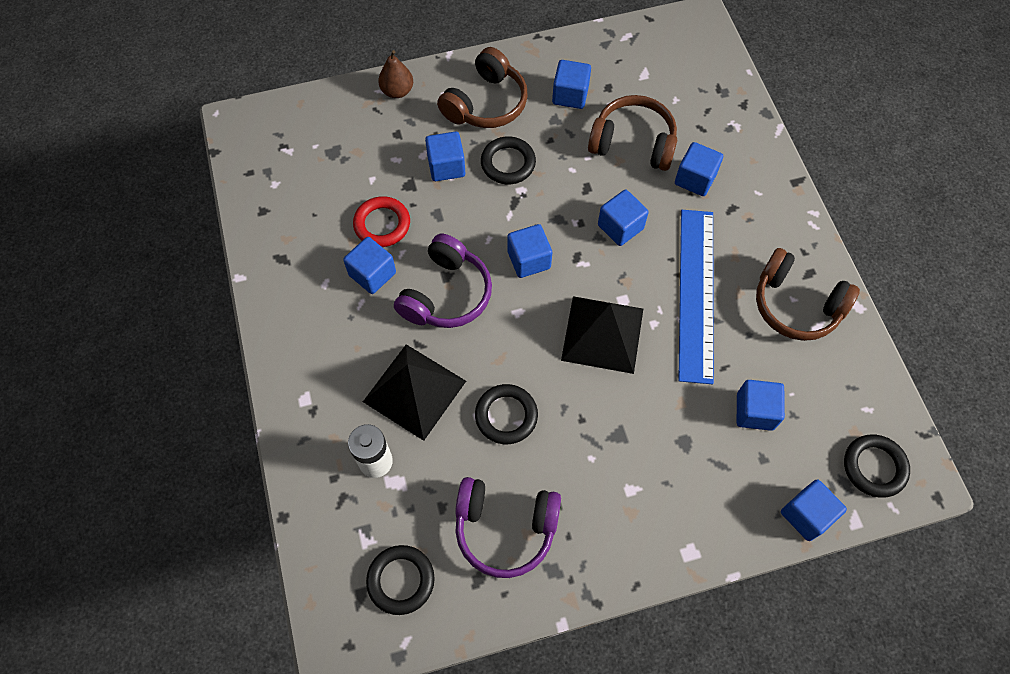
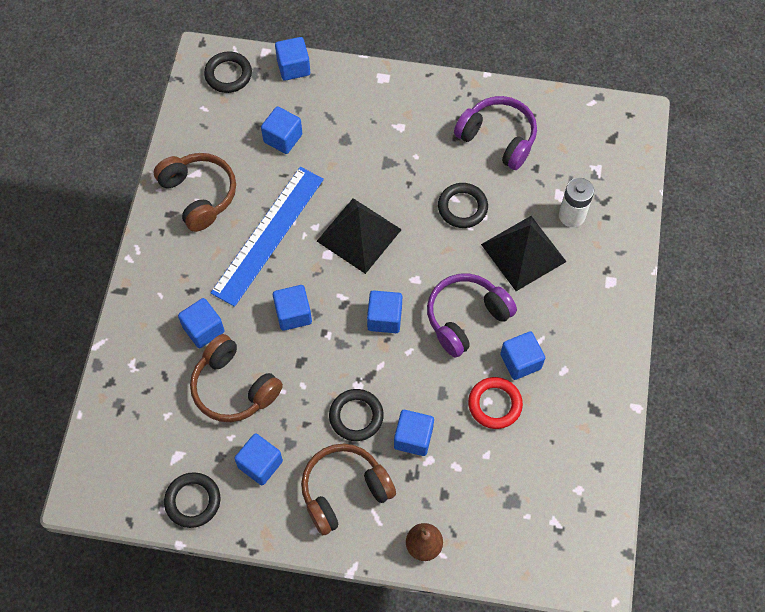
camera: 155 degrees left, 0 degrees up
(401, 580) = (581, 136): black ring -> black ring (193, 501)

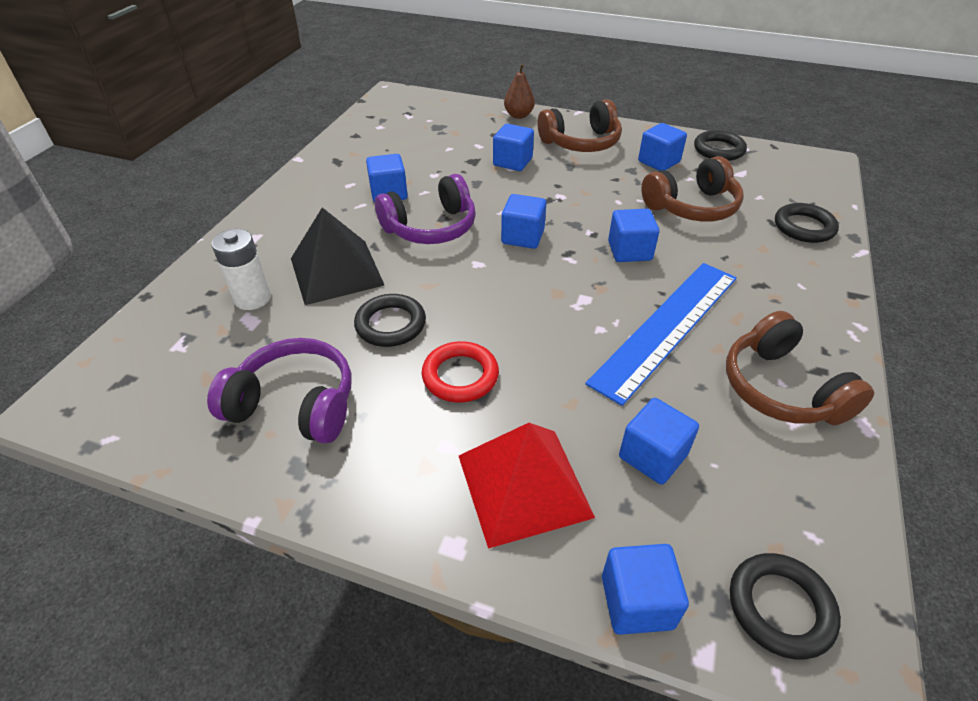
camera: 170 degrees left, 20 degrees down
(203, 329) = (736, 250): blue cube -> none
(234, 387) = (692, 206): brown headphones -> brown headphones turned 105 degrees clockwise
(353, 111) = (524, 485): none -> red pyramid
(356, 416) = (565, 178): black ring -> black ring (804, 227)
(359, 235) = (540, 312): black pyramid -> none
(494, 404) = (428, 172): red ring -> red ring (460, 376)
(498, 138) = (295, 405): purple headphones -> purple headphones turned 150 degrees clockwise

